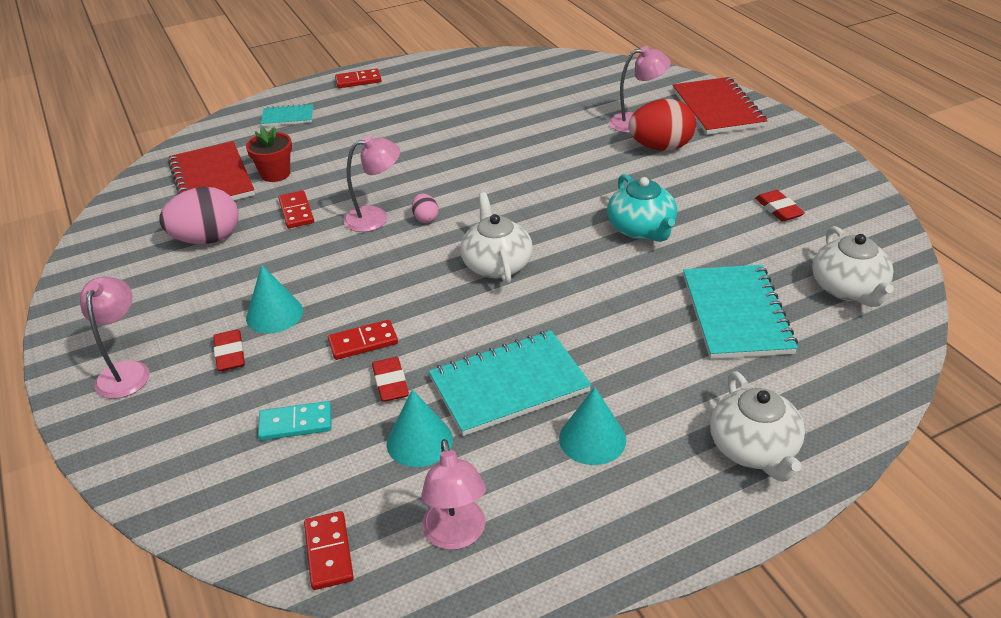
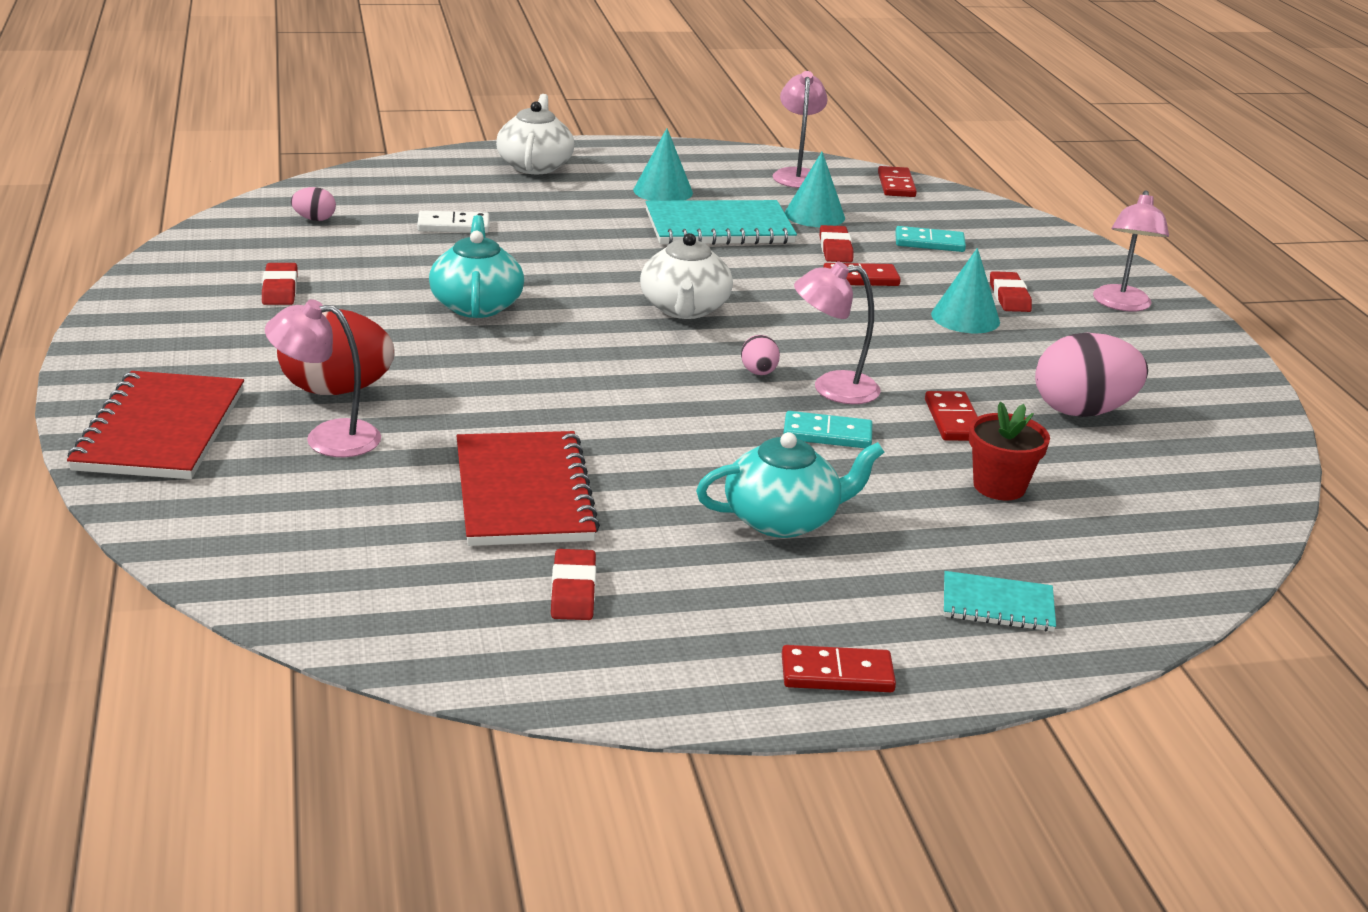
camera: 170 degrees left, 10 degrees down
(212, 179) = (1113, 501): red notebook -> red notebook (523, 493)
(374, 184) = (827, 434): none -> turquoise domino
(391, 132) = (783, 519): none -> turquoise teapot
(474, 86) = (573, 590): none -> red eraser
(736, 314) = (453, 226): turquoise notebook -> white domino
(848, 289) = (314, 219): white teapot -> pink egg

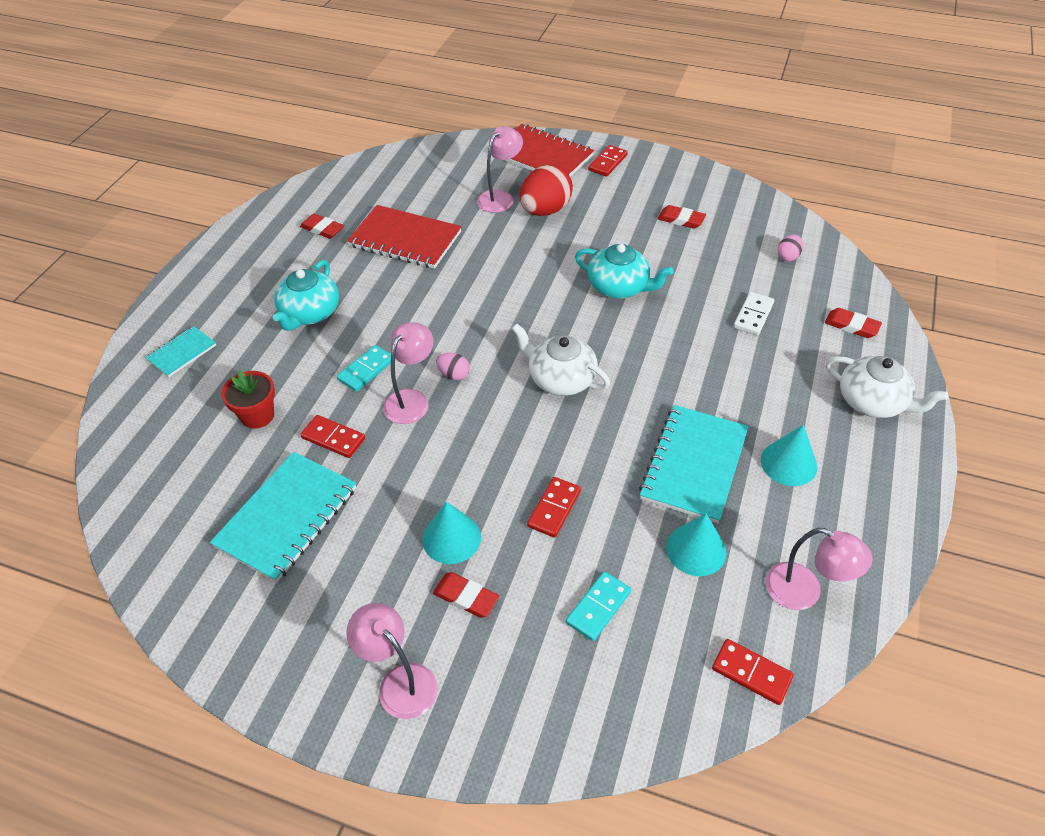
camera: 125 degrees right, 20 degrees up
(835, 249) = (618, 524): red eraser -> red eraser (851, 326)
(837, 674) = (200, 278): red domino -> red domino (607, 162)
(1082, 411) = (287, 517): pink egg -> turquoise notebook

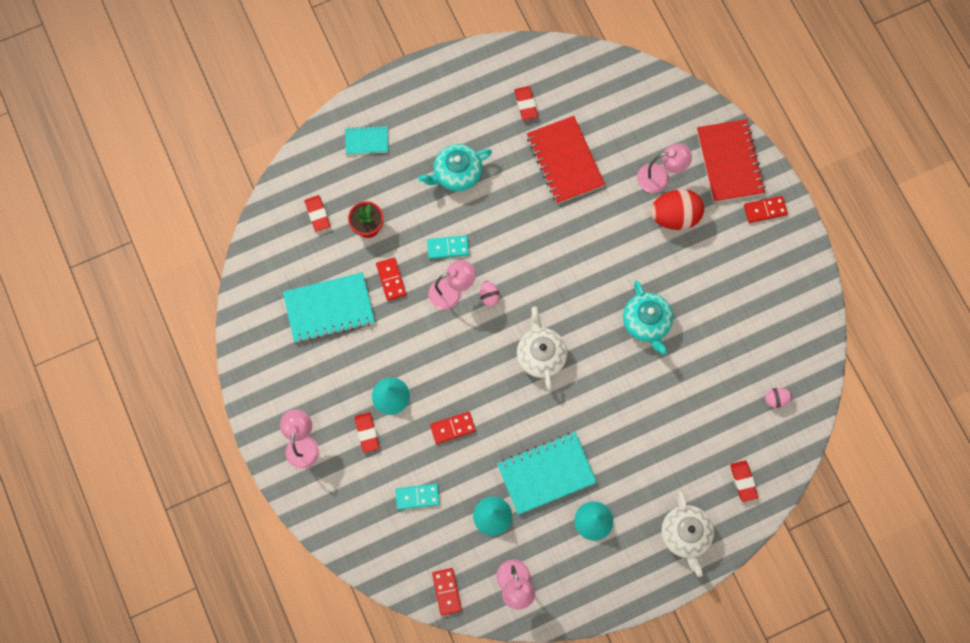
camera: 45 degrees right, 25 degrees up
(681, 220) = (749, 306): red eraser -> red eraser (317, 214)
(753, 315) = (697, 418): white domino -> none

